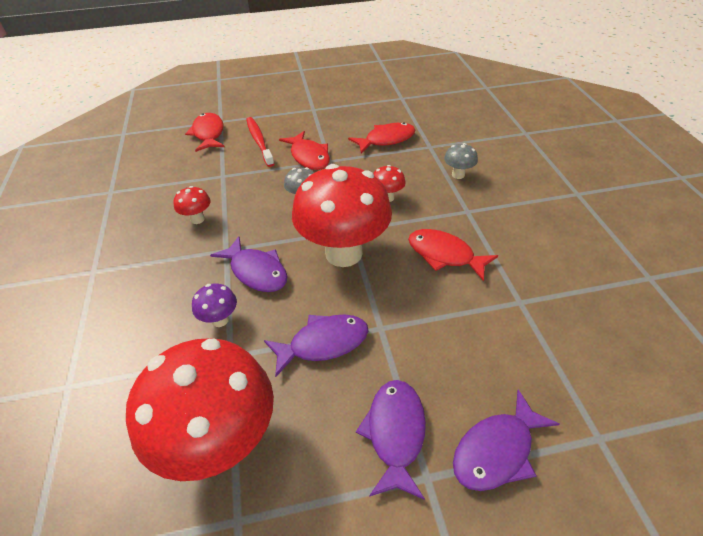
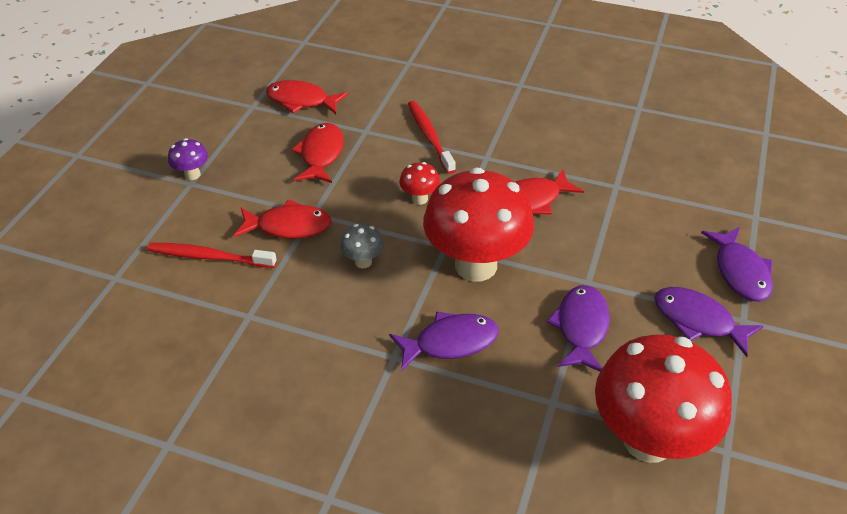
camera: 60 degrees left, 0 degrees up
(197, 219) = (316, 366): red mushroom -> none
(208, 134) = (134, 299): red fish -> red fish (301, 101)
(220, 320) = (499, 395): purple mushroom -> purple mushroom (192, 175)
(458, 175) = (429, 136): grey mushroom -> red toothbrush

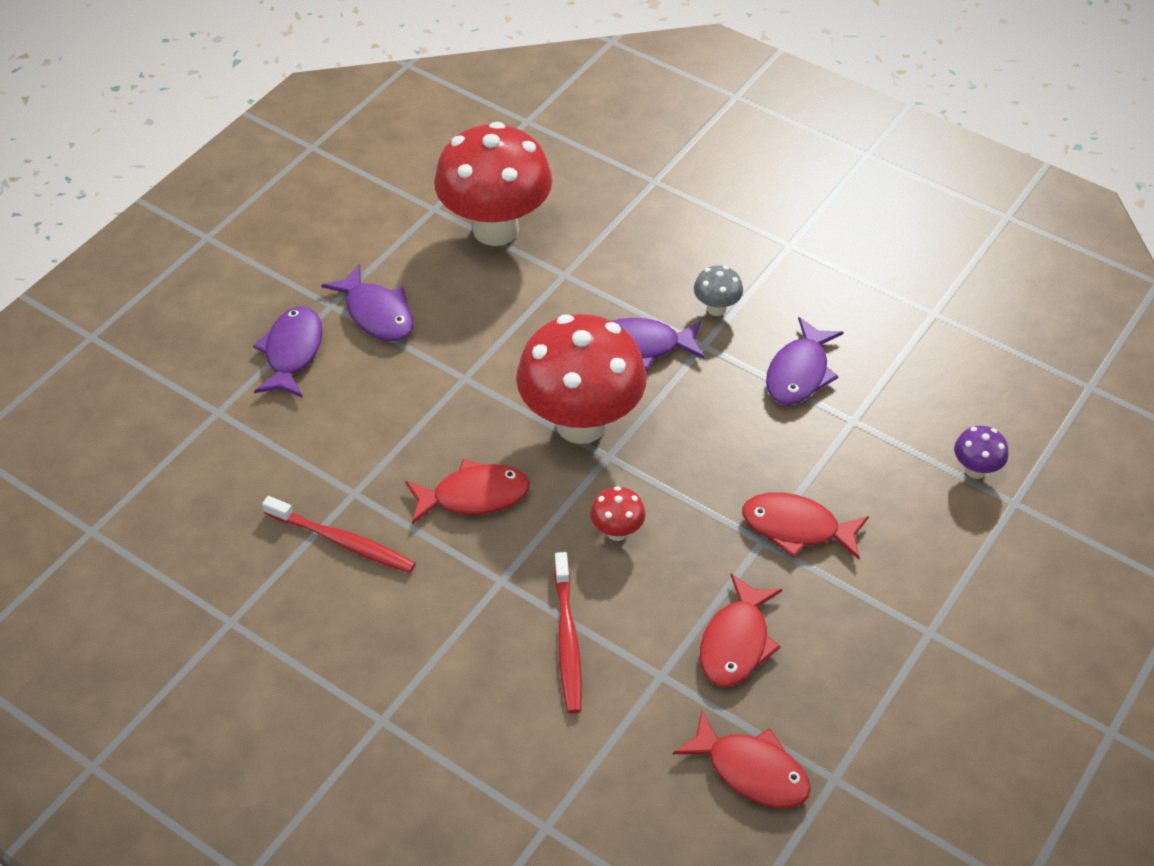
camera: 165 degrees left, 5 degrees up
(192, 175) = (928, 647): purple mushroom -> purple mushroom (975, 470)
(209, 257) = (900, 506): red toothbrush -> red toothbrush (343, 542)
(363, 262) = (712, 457): grey mushroom -> grey mushroom (716, 308)
(581, 327) = (499, 332): purple fish -> purple fish (799, 372)

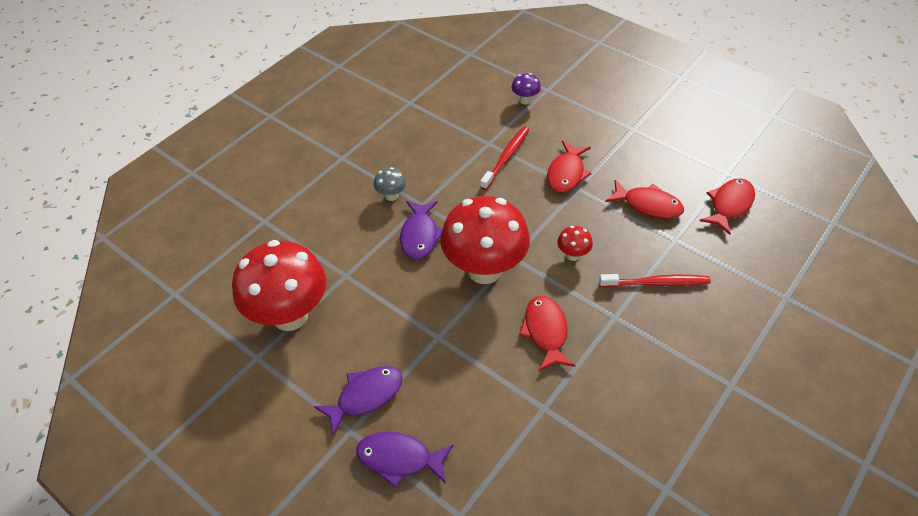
camera: 85 degrees left, 0 degrees up
(343, 542) = (589, 413): red toothbrush -> red toothbrush (506, 157)
(799, 372) = (450, 162): purple fish -> none

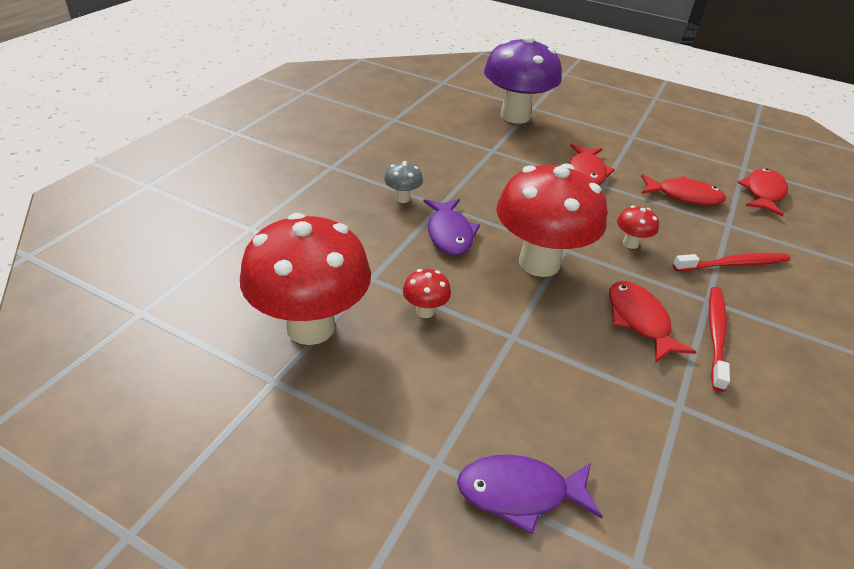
camera: 15 degrees left, 10 degrees down
(365, 396) = (444, 415): purple fish -> none
(377, 309) = (425, 311): none -> red mushroom
(506, 157) = (517, 161): red toothbrush -> red toothbrush (716, 335)
(525, 100) = (515, 116): purple mushroom -> purple mushroom, size x2.43

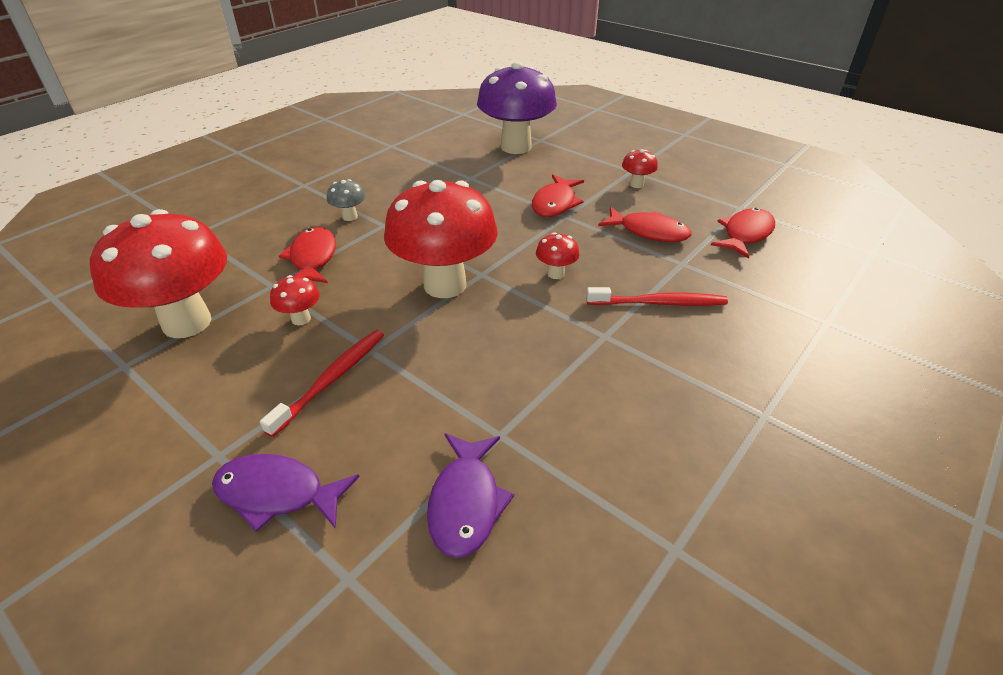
camera: 15 degrees right, 0 degrees up
(449, 233) = (373, 251): purple fish -> purple fish (466, 502)
(639, 320) = (513, 348): red fish -> red fish (313, 258)
(645, 150) = (636, 184): none -> red mushroom
(716, 335) = (589, 371): red toothbrush -> red toothbrush (332, 379)

